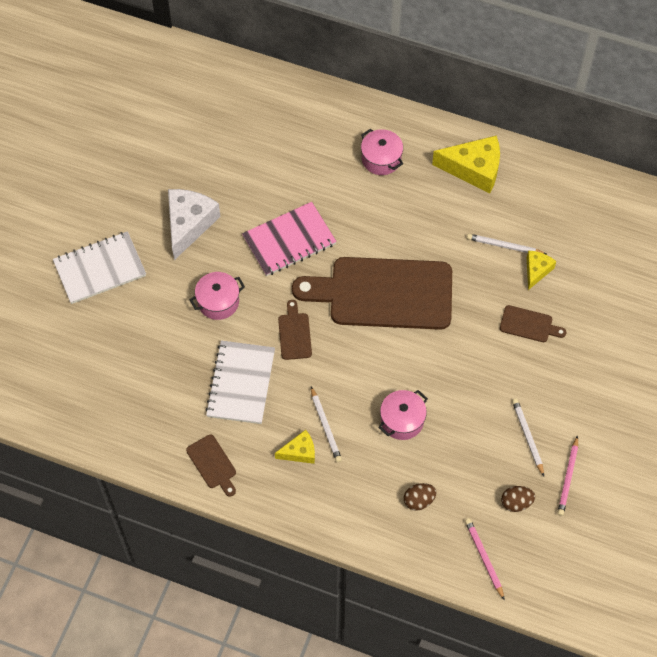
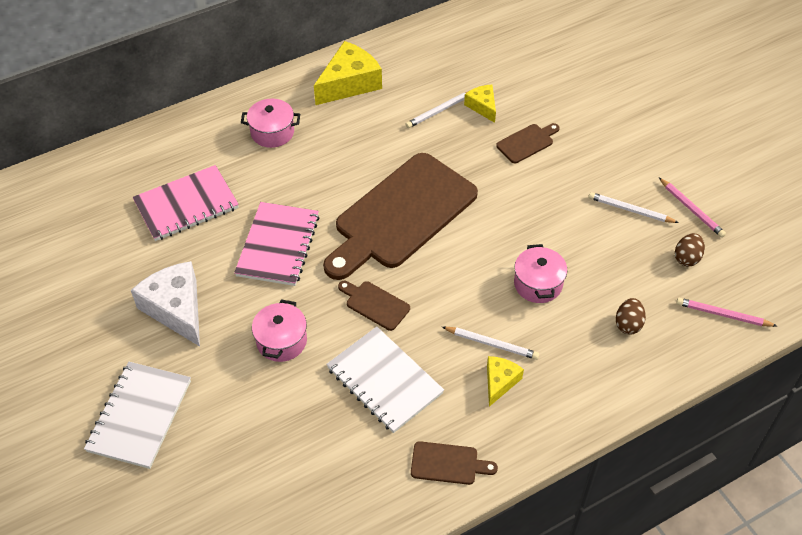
camera: 50 degrees left, 10 degrees down
(272, 161) = (186, 205): none -> pink notebook

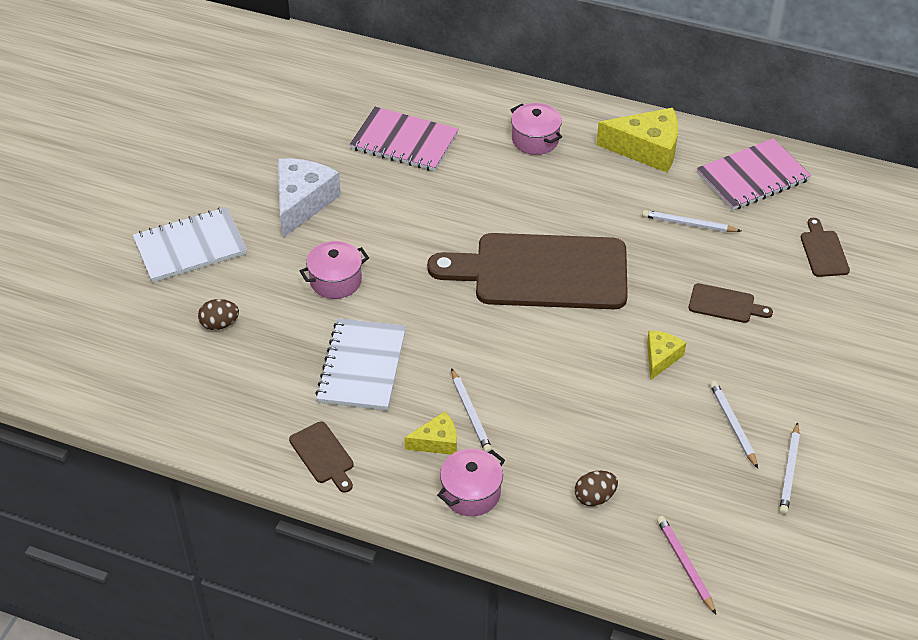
camera: 50 degrees right, 5 degrees down
(278, 245) = (424, 219): pink notebook -> pink notebook (752, 177)
(375, 304) = (430, 313): brown cutting board -> brown cutting board (823, 251)
(482, 106) = (730, 249): yellow cheese -> yellow cheese (661, 358)
(538, 284) = (569, 407): pink pot -> pink pot (471, 493)
(687, 258) = (723, 500): brown egg -> brown egg (219, 324)
(691, 209) = (789, 471): pink pencil -> white pencil

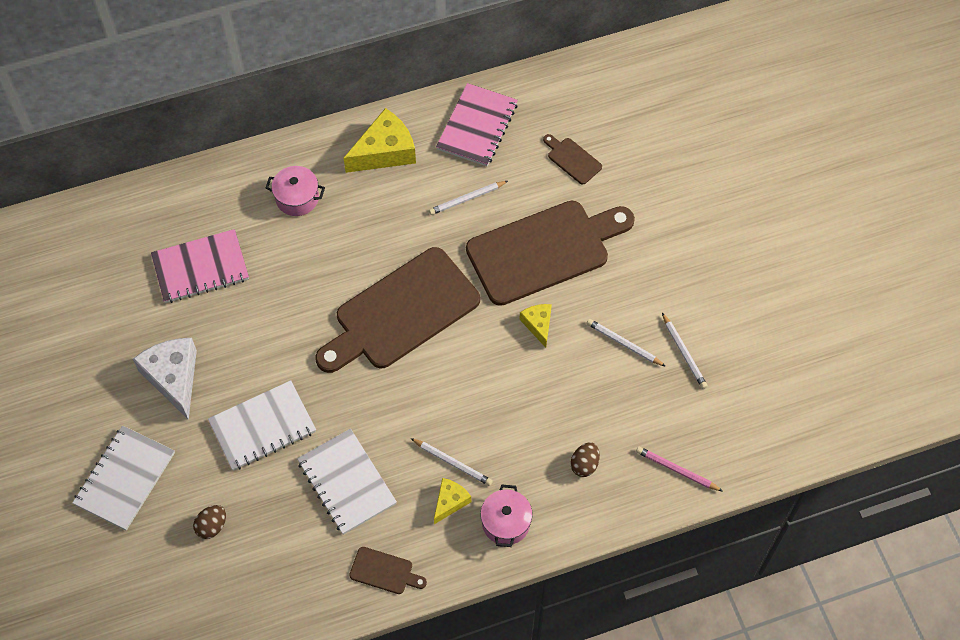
camera: 40 degrees left, 15 degrees up
(336, 281) = (262, 427): pink pot -> white notebook
(725, 304) = (544, 250): brown cutting board -> brown cutting board, size x2.48

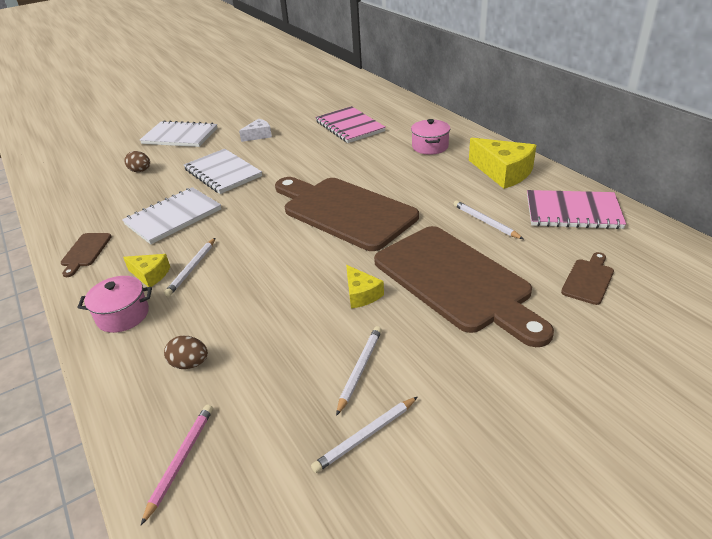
camera: 80 degrees right, 25 degrees down
(173, 378) = (258, 135): white cheese -> white cheese, size x0.55
(538, 325) = (361, 294): yellow cheese -> yellow cheese turned 90 degrees clockwise

